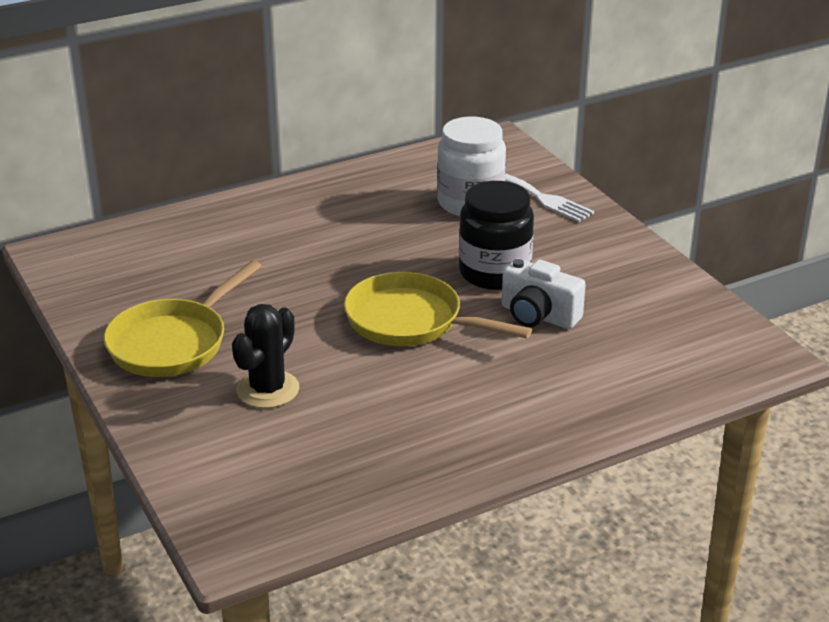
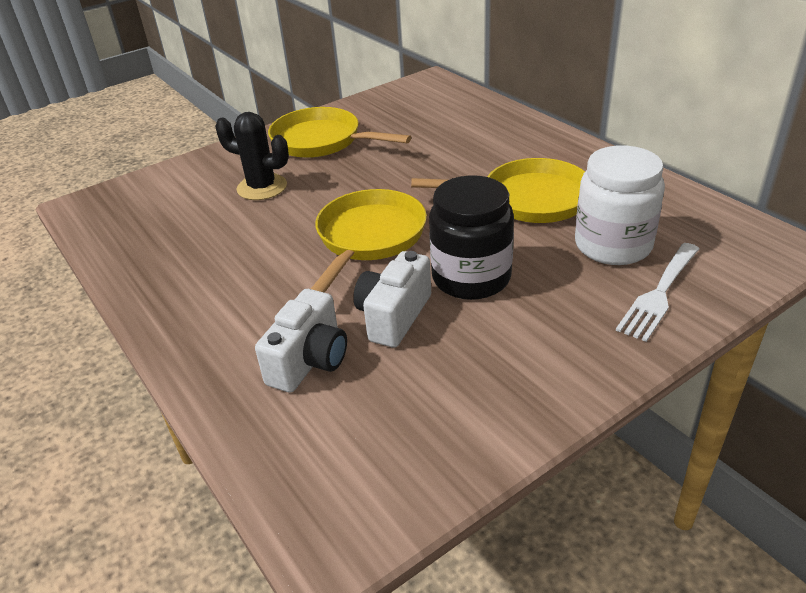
camera: 85 degrees right, 5 degrees up
(379, 229) = (528, 199): none -> yellow pan
(589, 361) = (309, 361): none -> white camera

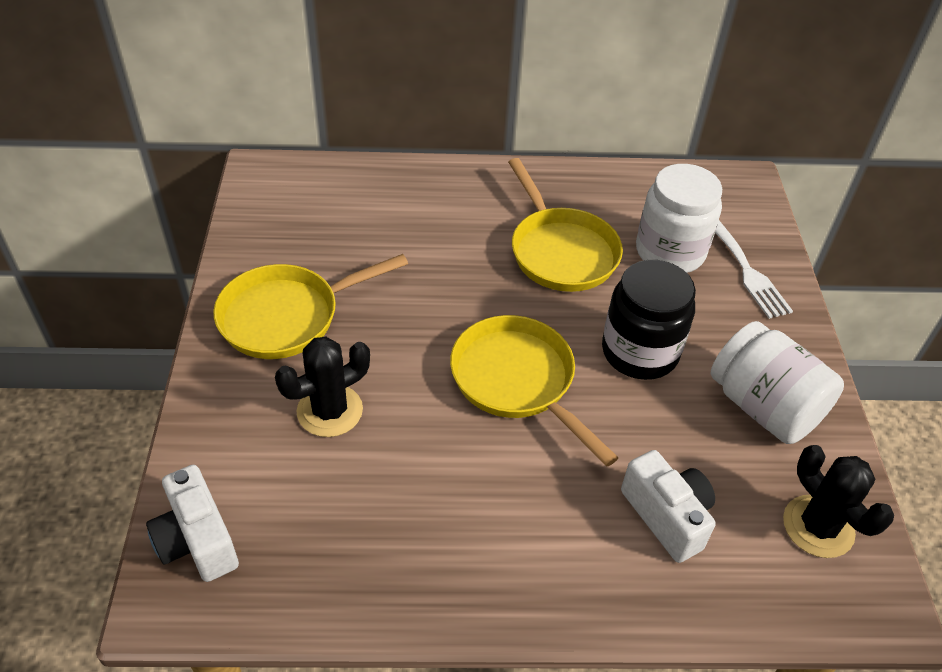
camera: 60 degrees left, 10 degrees up
(386, 459) = (818, 526): none -> black cactus
(393, 316) = (650, 428): white camera -> white camera (197, 540)
(496, 369) = (764, 407): none -> white jar
(528, 199) = (560, 251): yellow pan -> yellow pan turned 120 degrees clockwise

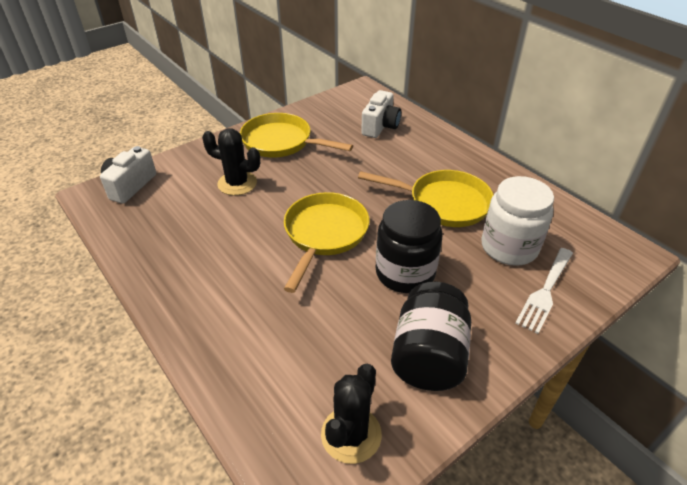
camera: 55 degrees right, 5 degrees down
(560, 251) = (443, 203): yellow pan -> yellow pan turned 105 degrees counterclockwise
(667, 516) = (286, 345): white camera -> white camera (380, 126)
(764, 407) = (428, 356): white jar -> black jar

